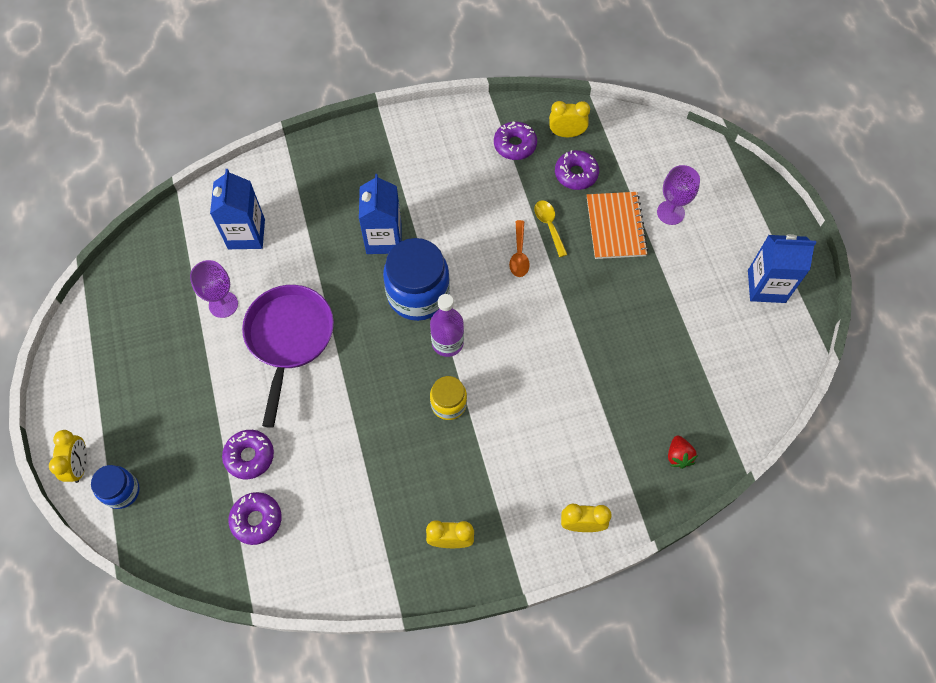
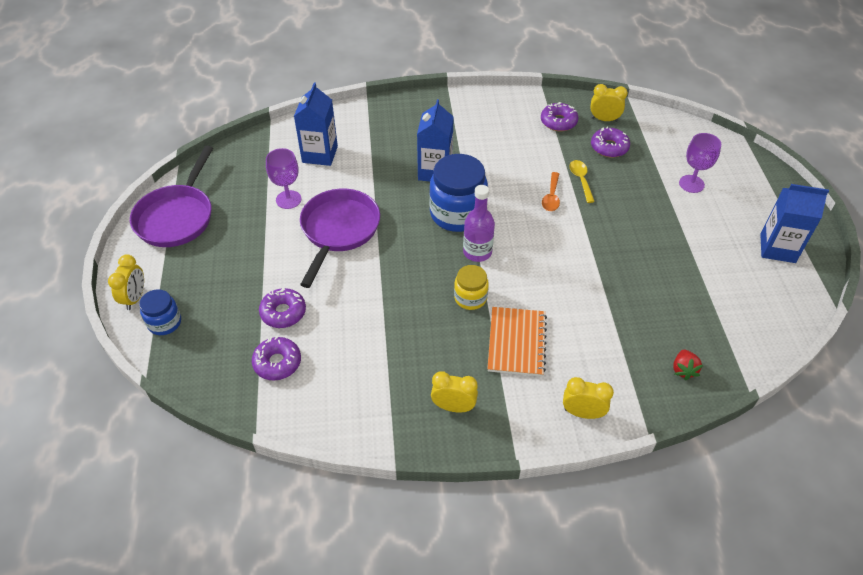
camera: 10 degrees right, 15 degrees down
(99, 349) = (177, 217): none -> purple pan
(615, 226) = (640, 188): orange notebook -> orange notebook (516, 342)

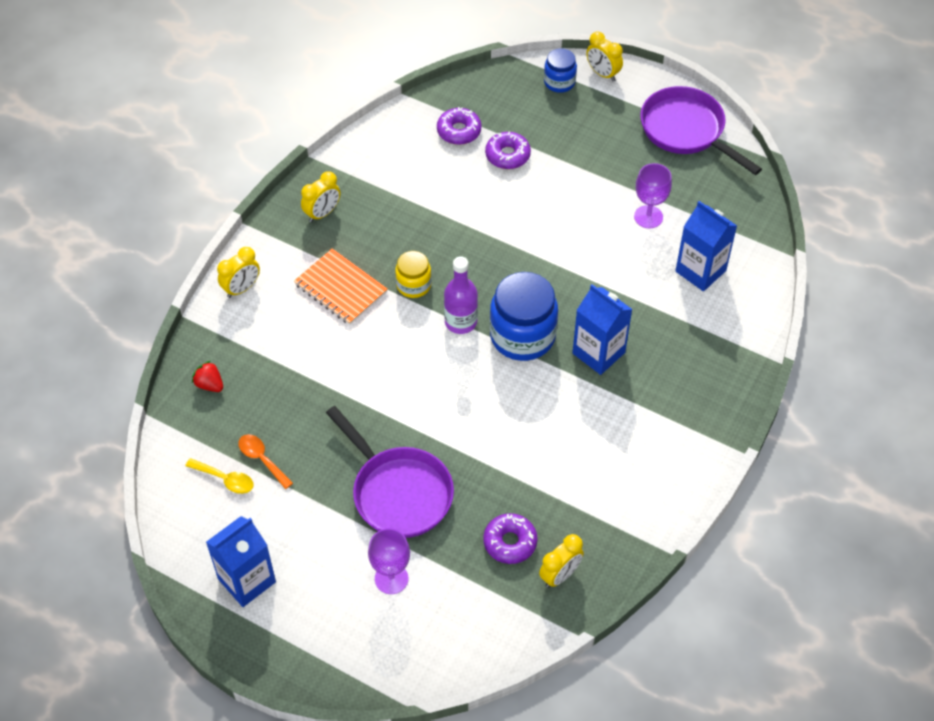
camera: 125 degrees right, 5 degrees up
(339, 230) = (575, 234): purple pan -> purple pan (398, 492)
(551, 197) = (480, 430): orange spoon -> orange spoon (262, 459)
(558, 122) = (591, 523): purple donut -> none
(581, 180) = (483, 475): yellow spoon -> yellow spoon (225, 479)

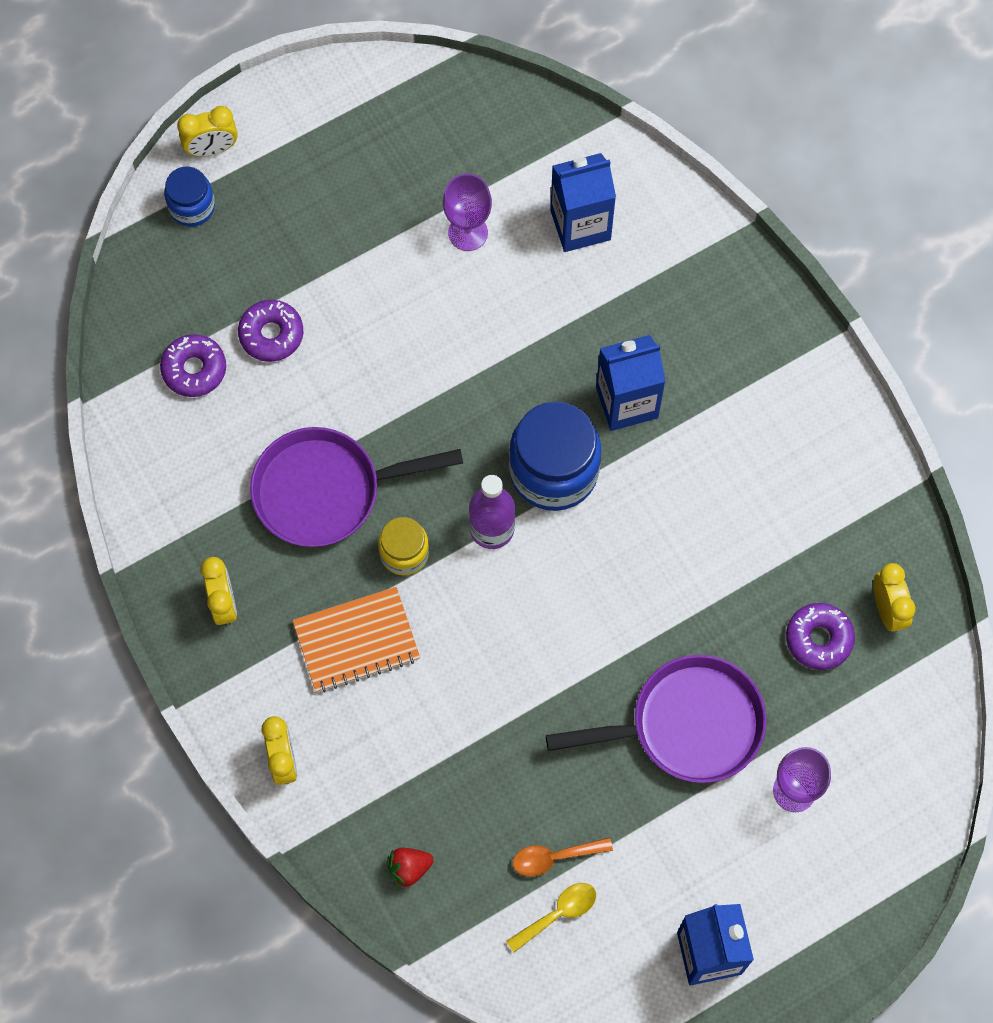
camera: 60 degrees left, 15 degrees up
(686, 130) = (365, 111): purple pan -> purple pan (325, 491)

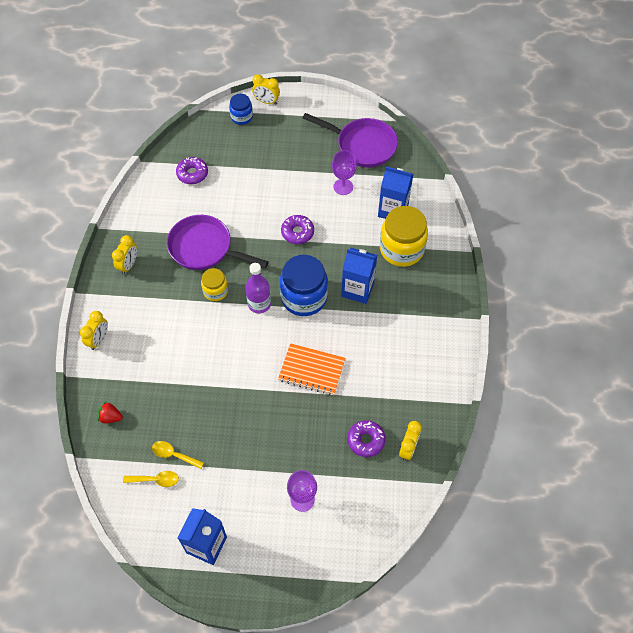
camera: 35 degrees right, 10 degrees down
(271, 334) = (233, 178): purple donut -> purple donut (297, 232)
(356, 641) = (167, 312): orange notebook -> orange notebook (311, 370)
(554, 857) = (174, 455): orange spoon -> yellow spoon
(644, 286) = (401, 249): none -> yellow jar
(687, 725) = (277, 438): purple pan -> purple pan (362, 145)

